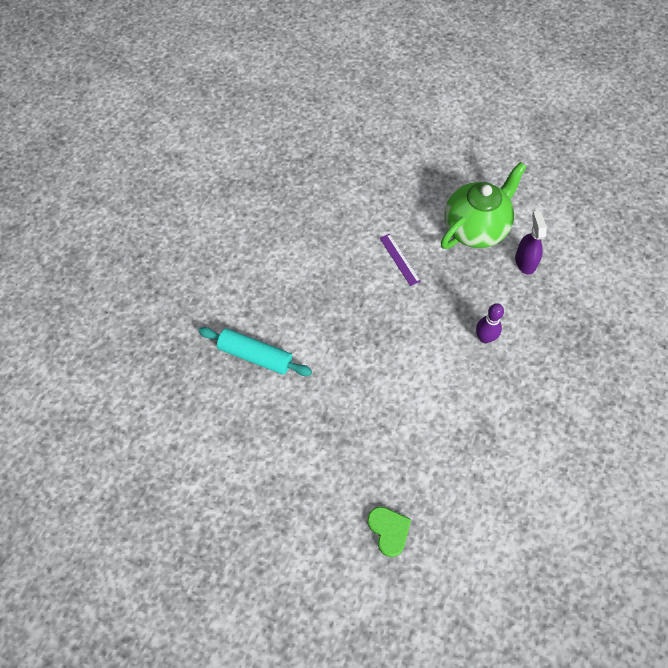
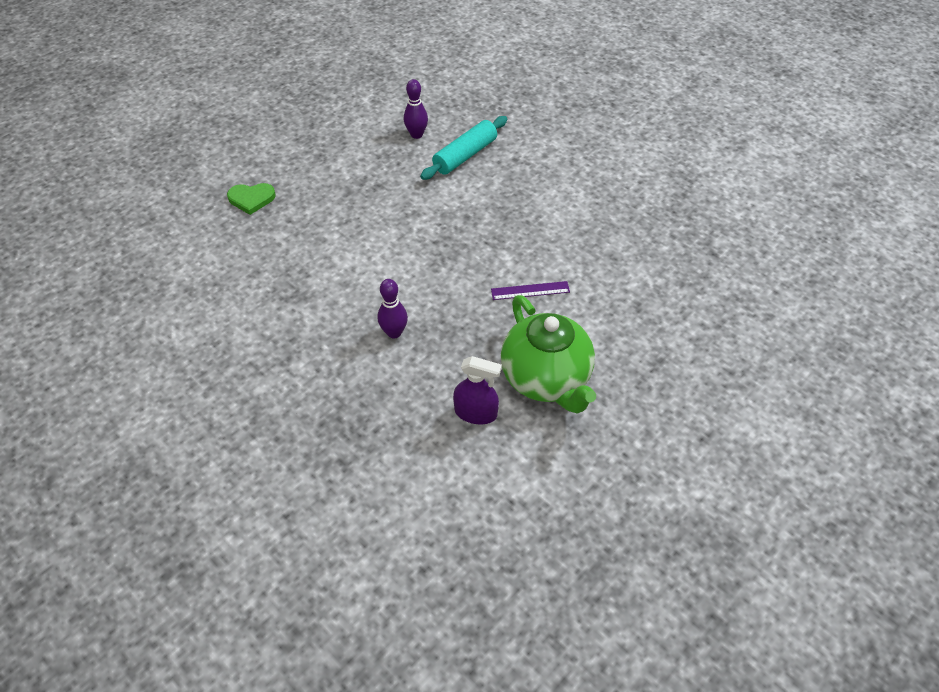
camera: 110 degrees right, 10 degrees down
(238, 410) = (416, 134): none -> purple bowling pin

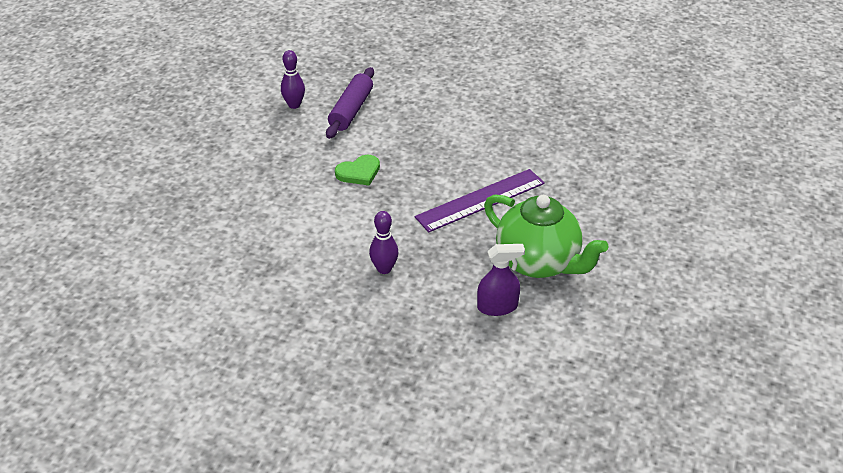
camera: 25 degrees left, 10 degrees down
(251, 199) = (169, 201): green heart -> green heart (359, 172)
(465, 155) = (351, 110): turquoise rolling pin -> purple rolling pin
(530, 290) = (480, 200): purple ruler -> purple ruler, size x1.90

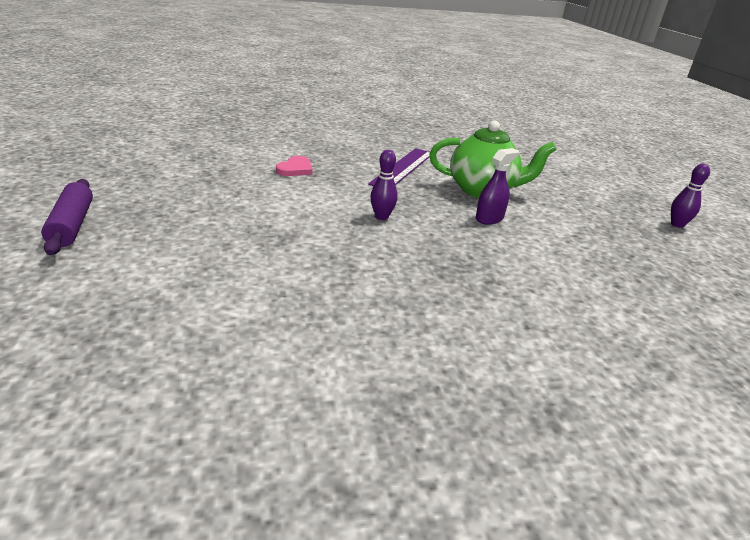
camera: 35 degrees left, 10 degrees down
(294, 105) = (198, 143): purple bowling pin -> purple bowling pin (677, 224)
(351, 110) = (251, 140): purple rolling pin -> purple rolling pin (72, 225)
(359, 172) = (295, 169): green heart -> pink heart

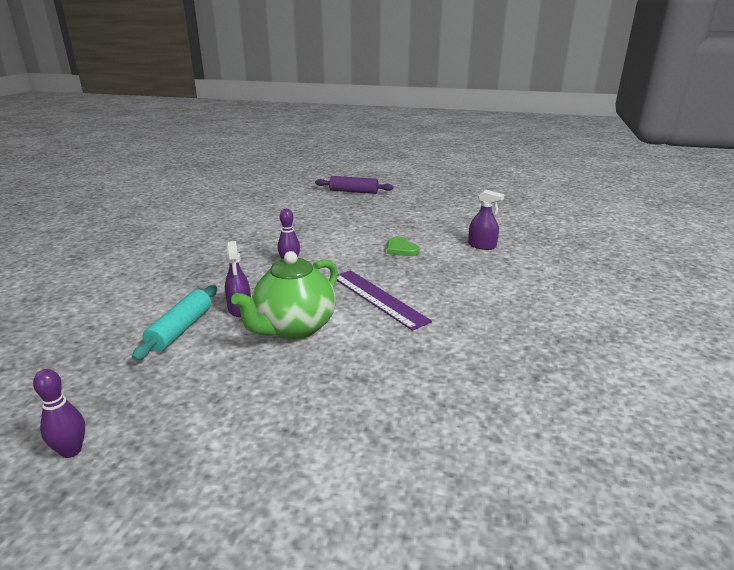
camera: 120 degrees right, 5 degrees down
(259, 139) = (482, 246): none -> purple spray bottle
(295, 169) = (401, 249): pink heart -> green heart
(550, 235) = (181, 329): none -> turquoise rolling pin

